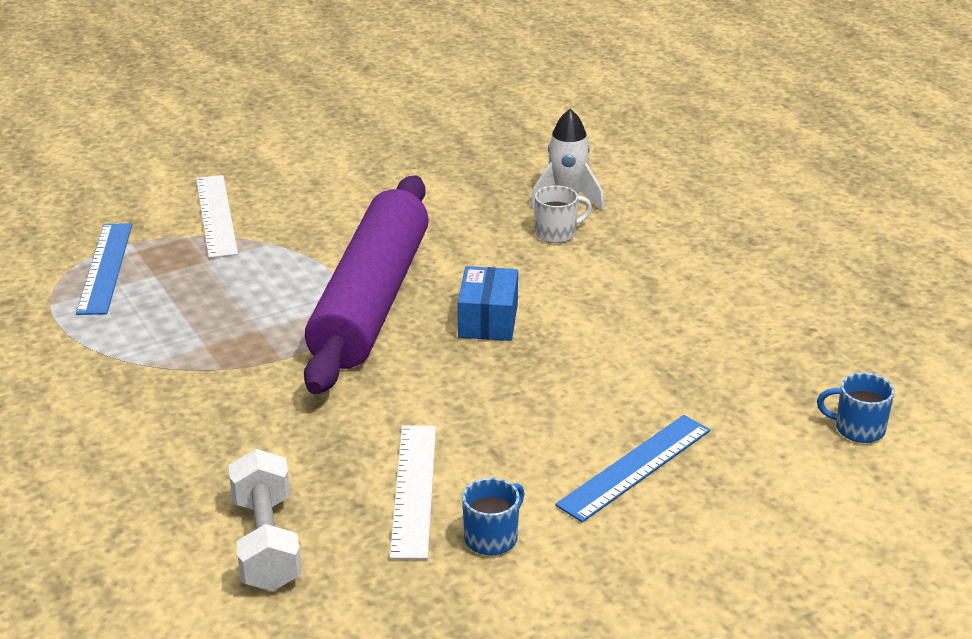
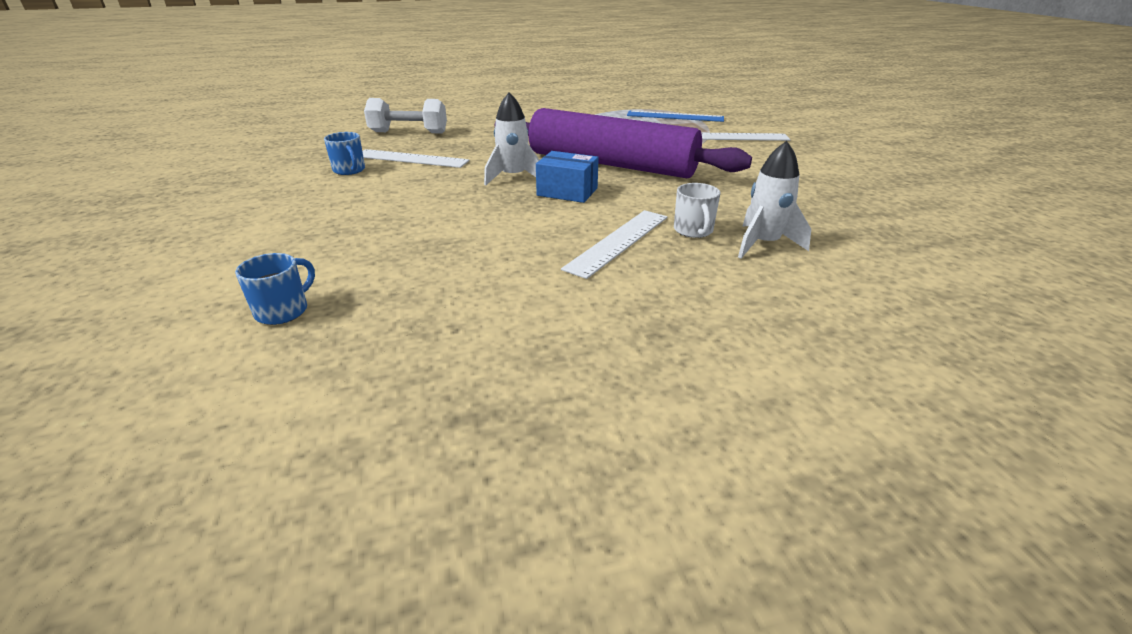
camera: 105 degrees right, 0 degrees up
(455, 371) = (513, 177): none -> white rocket
(607, 271) = (618, 242): none -> white ruler
(635, 467) = (357, 212): blue ruler -> none

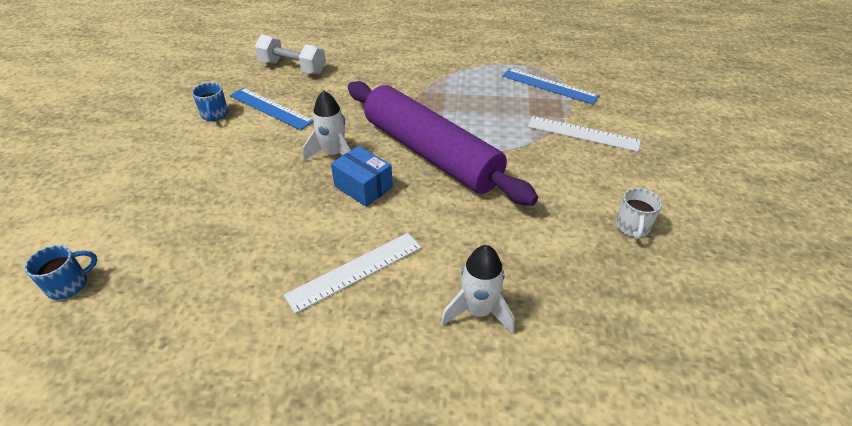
camera: 20 degrees right, 10 degrees up
(411, 159) = (270, 108): white ruler -> blue ruler
(693, 230) = (430, 273): white mug -> white mug (632, 227)

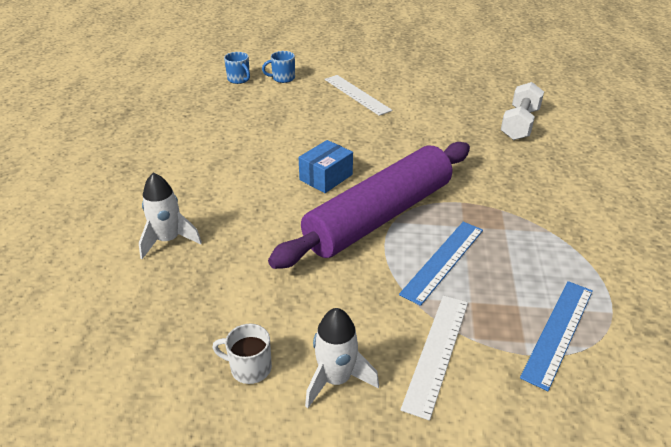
camera: 90 degrees right, 5 degrees down
(215, 115) = (423, 96): blue mug -> blue mug (283, 78)
(270, 108) = (440, 120): blue ruler -> blue ruler (443, 261)
(333, 154) = (372, 159): white rocket -> white rocket (336, 379)
(355, 271) = (226, 178): white ruler -> white ruler (357, 94)

